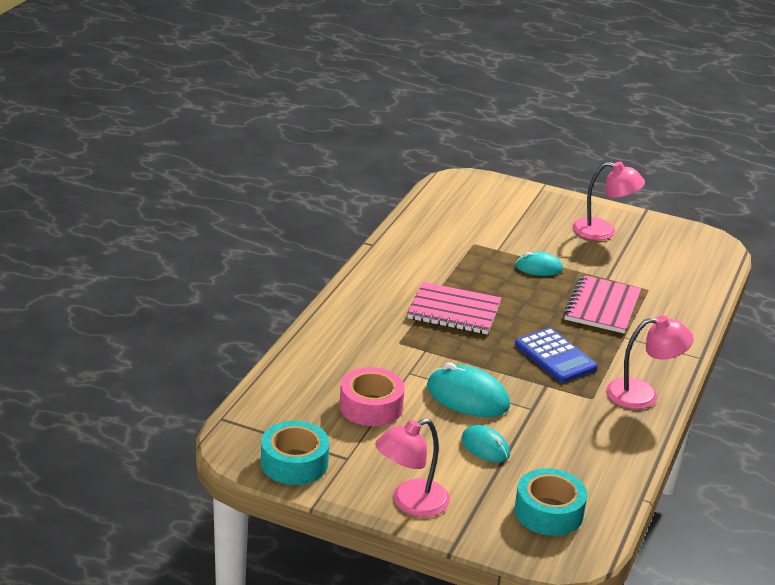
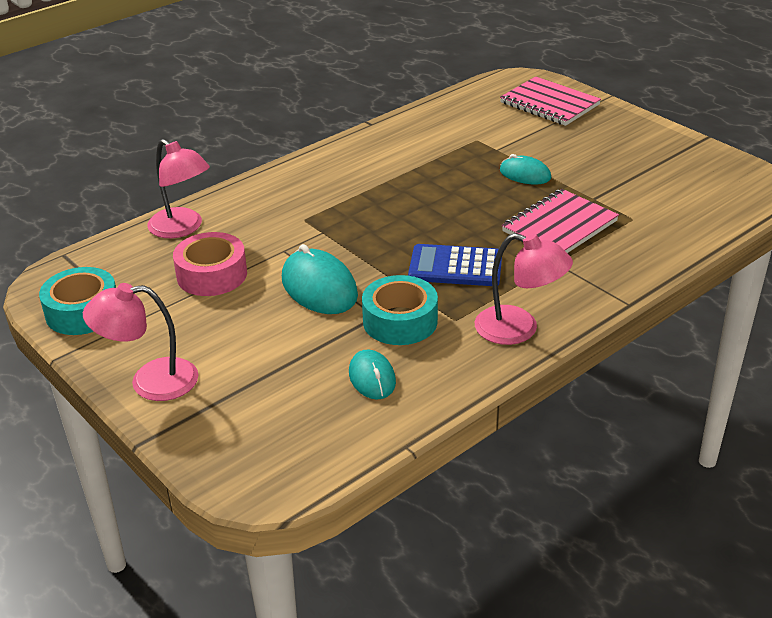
camera: 30 degrees right, 5 degrees up
(454, 311) = (390, 200): pink notebook -> pink notebook (549, 104)
(485, 447) = (286, 343): turquoise mouse -> turquoise mouse (372, 378)
(549, 512) = (284, 431): turquoise tape -> turquoise tape (400, 321)
(555, 356) = (455, 267): blue calculator -> blue calculator turned 105 degrees clockwise
(603, 231) = (634, 151): pink lamp -> pink lamp (182, 228)

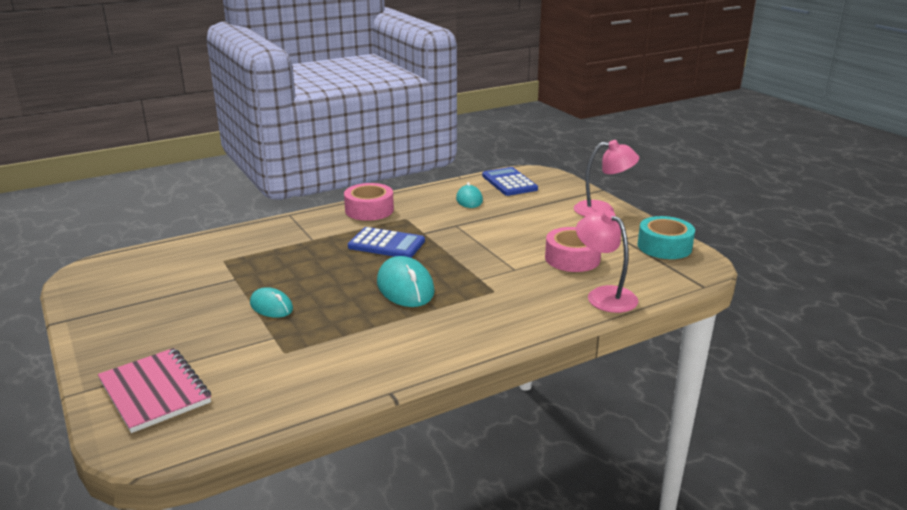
camera: 170 degrees left, 10 degrees down
(310, 441) = (509, 182): none -> blue calculator
(319, 287) = (491, 243): turquoise mouse -> turquoise mouse (405, 287)
(400, 321) = (441, 220): turquoise tape -> none
(519, 329) = (369, 210): pink lamp -> pink tape
(559, 226) = (286, 261): pink notebook -> none

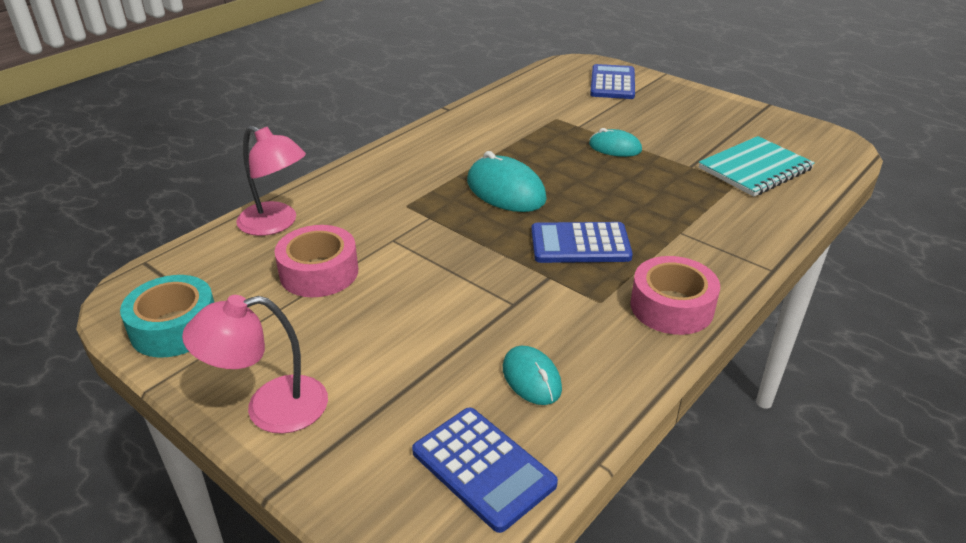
camera: 160 degrees right, 10 degrees up
(154, 392) = (612, 83): pink notebook -> blue calculator
(190, 267) = (755, 169): none -> turquoise notebook

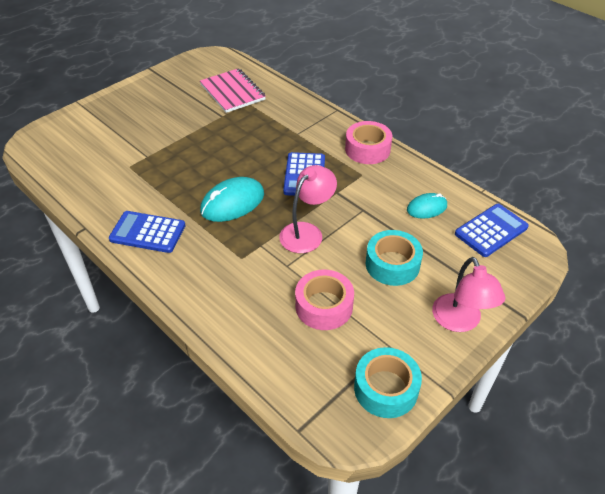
camera: 85 degrees left, 10 degrees up
(276, 224) = (254, 339): pink lamp -> pink lamp (307, 232)
(394, 335) = (392, 264): none -> turquoise tape
(612, 83) = (80, 129): blue calculator -> blue calculator (148, 232)
(615, 147) = (187, 143): turquoise mouse -> none
(755, 169) = (232, 92): turquoise notebook -> pink notebook

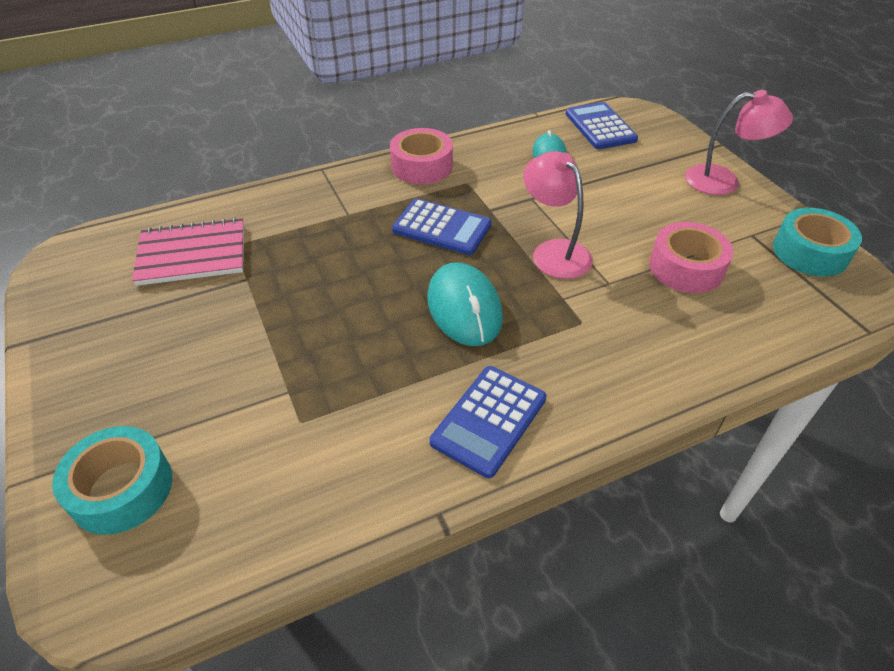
camera: 70 degrees left, 0 degrees up
(392, 264) = (631, 201): turquoise tape -> turquoise tape (122, 489)

